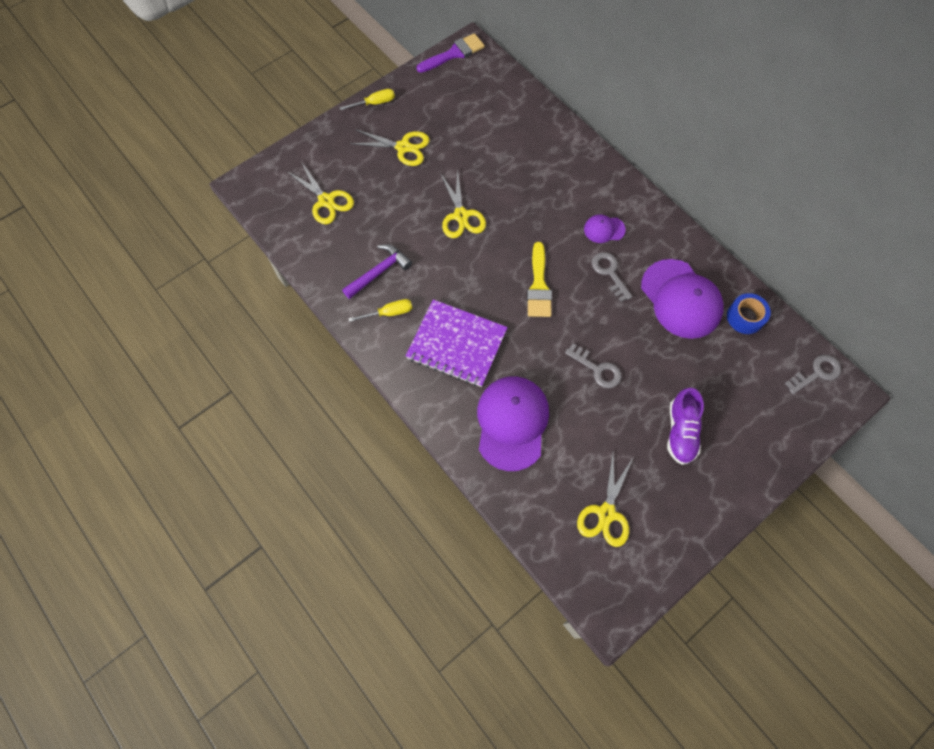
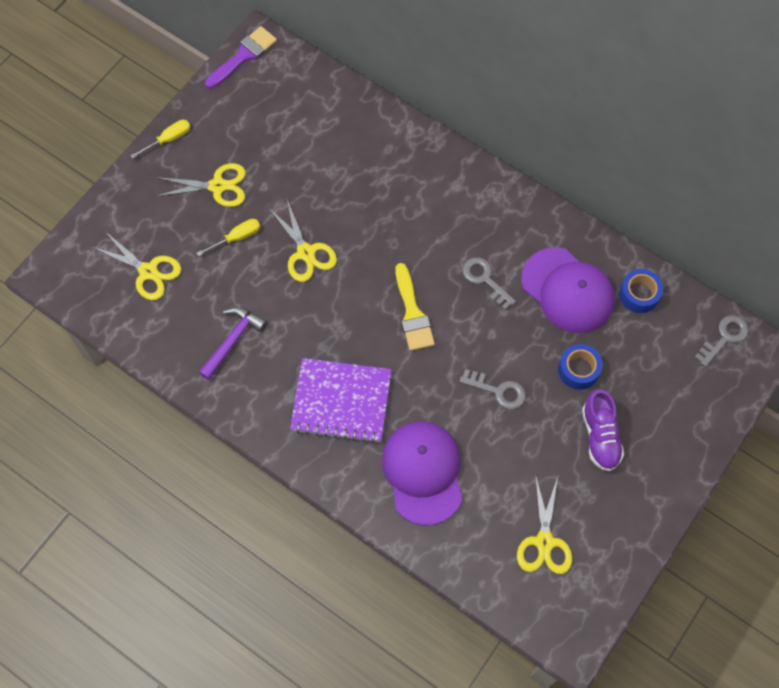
camera: 15 degrees left, 0 degrees up
(389, 313) = (257, 385): yellow screwdriver -> yellow screwdriver (237, 237)
(604, 229) = (467, 231): purple cap -> none
(674, 368) = (578, 370): none -> blue tape

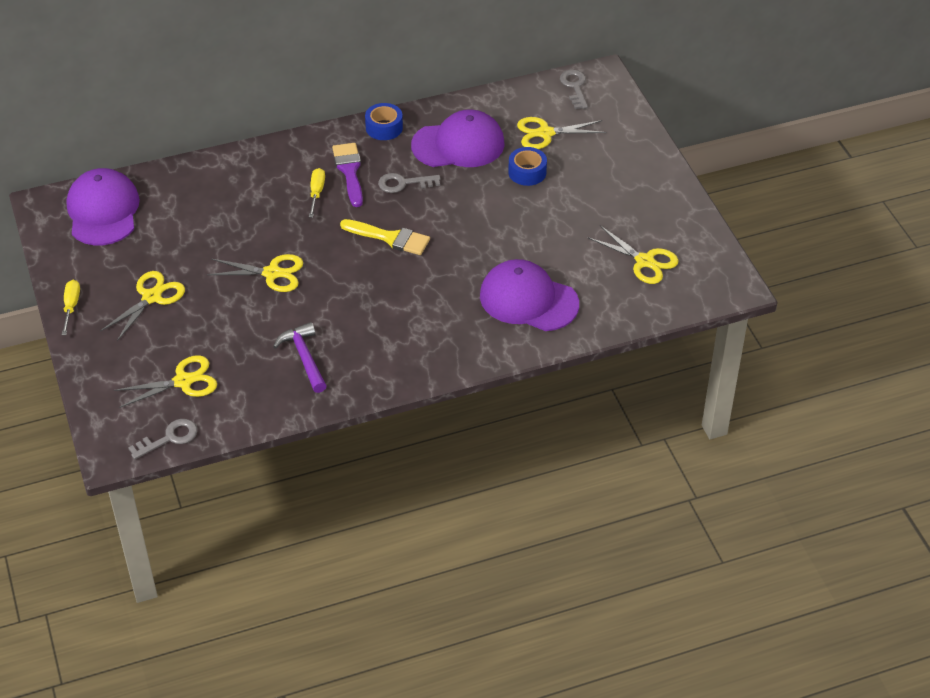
camera: 55 degrees left, 20 degrees down
(237, 237) = (213, 309): yellow screwdriver -> yellow screwdriver (316, 193)
(243, 56) = (47, 220): purple brush -> purple brush (349, 171)
(282, 85) = (103, 211): none -> purple cap
(341, 401) = (424, 317): purple notebook -> none
(498, 391) = (502, 224): grey key -> grey key (169, 438)
(600, 436) = (590, 189): purple shoe -> none
(639, 294) = (499, 110): blue tape -> blue tape (384, 128)
(641, 352) = (545, 133): none -> yellow scissors

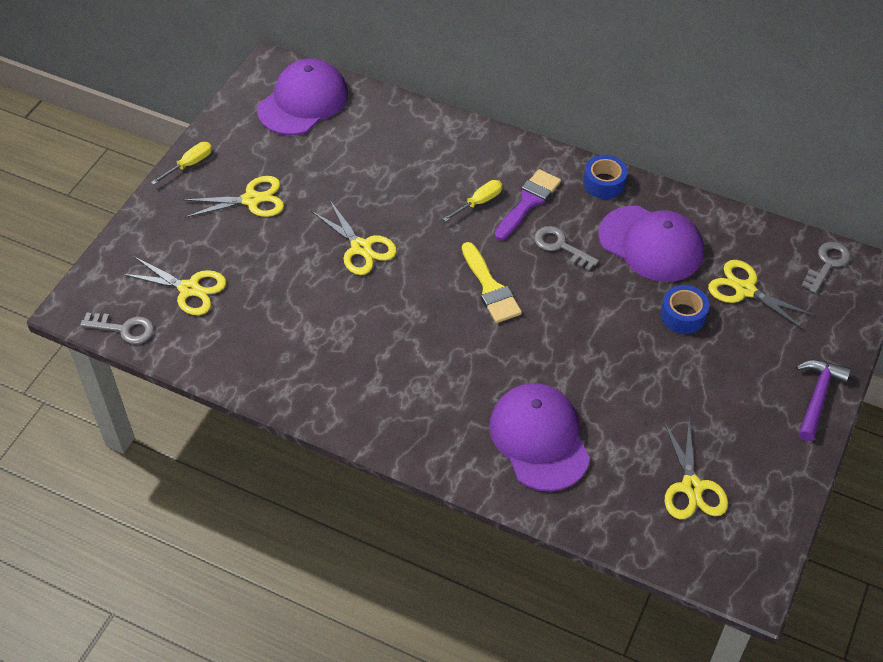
camera: 45 degrees right, 5 degrees up
(304, 357) = (297, 341): purple hammer -> purple hammer (817, 397)

